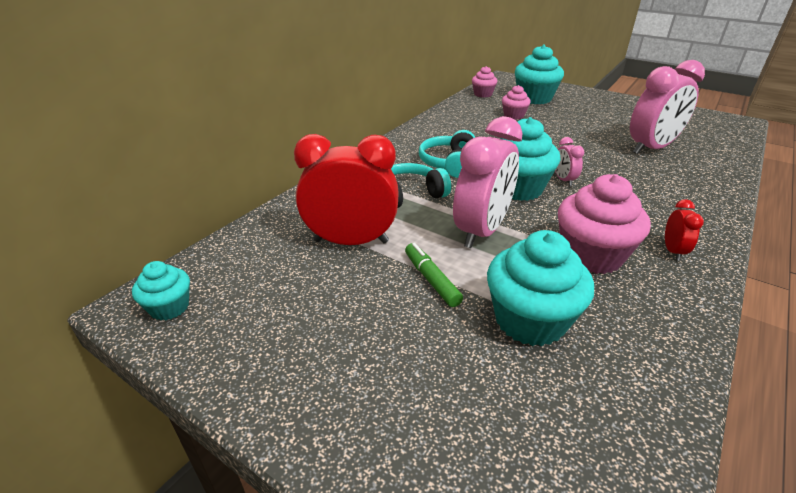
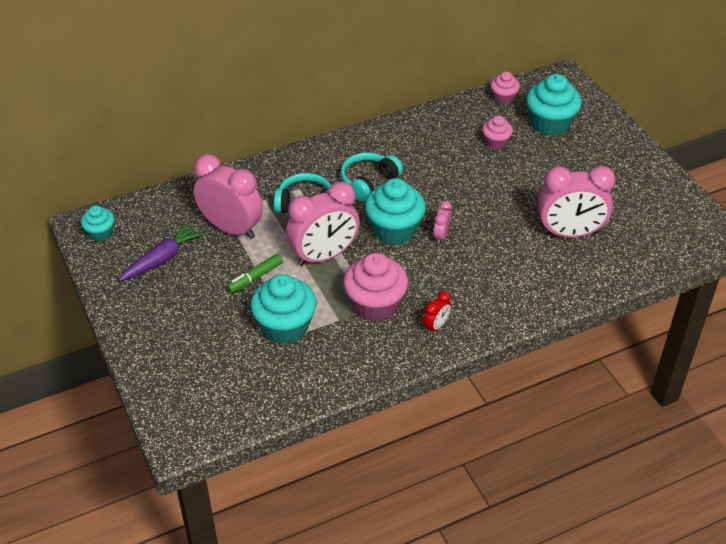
camera: 30 degrees right, 10 degrees up
(289, 304) = (162, 258): none -> purple carrot
(351, 241) = (231, 228): red clock -> pink clock
(431, 279) = (255, 277): green marker -> green marker turned 135 degrees counterclockwise

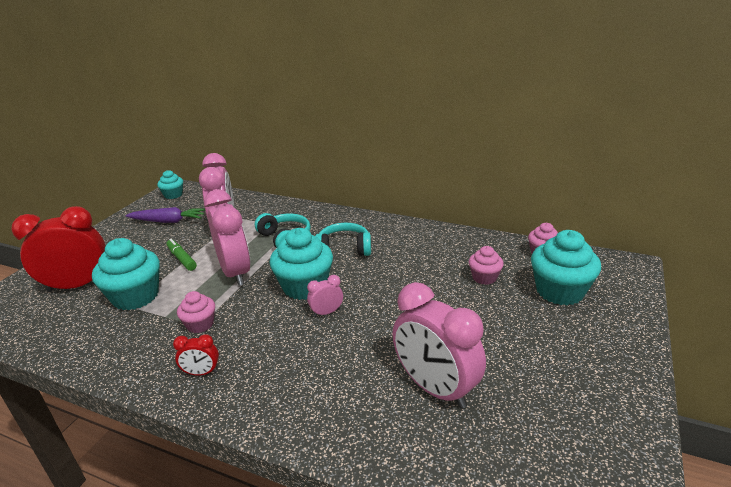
camera: 50 degrees right, 15 degrees down
(215, 357) = (78, 285): none -> red clock
(255, 277) = (182, 259): green marker -> green marker turned 45 degrees clockwise
(324, 256) = (235, 273): pink clock -> pink clock turned 135 degrees counterclockwise
(375, 305) = (200, 324): pink cupcake -> pink cupcake, size x0.55

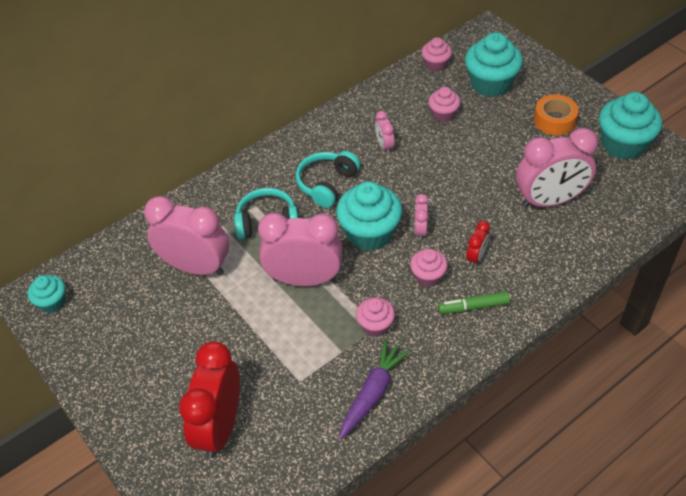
camera: 60 degrees left, 20 degrees up
(135, 296) = (286, 372): turquoise cupcake -> turquoise cupcake (623, 144)
(168, 221) = (129, 318): purple carrot -> purple carrot (373, 393)
(182, 259) = (237, 320): green marker -> green marker (473, 307)
(201, 373) = (447, 337): red clock -> red clock (476, 257)
(272, 335) = (428, 276): none -> pink cupcake
(412, 260) = (384, 146): none -> pink clock
(562, 352) = (554, 120): none -> orange tape

